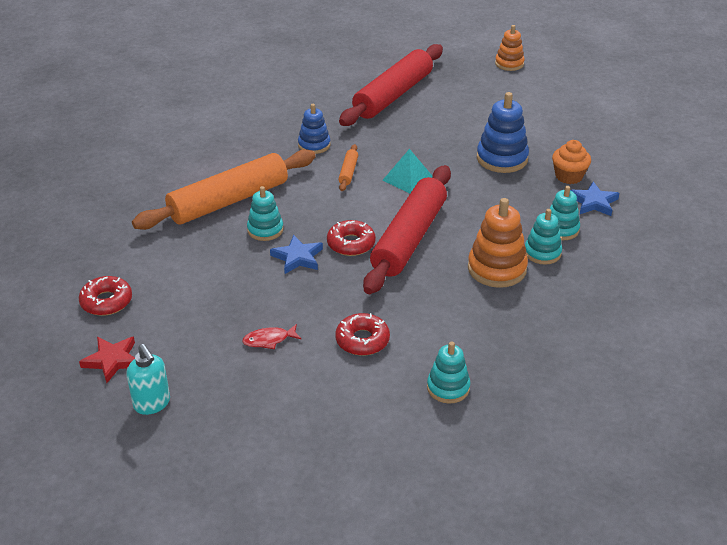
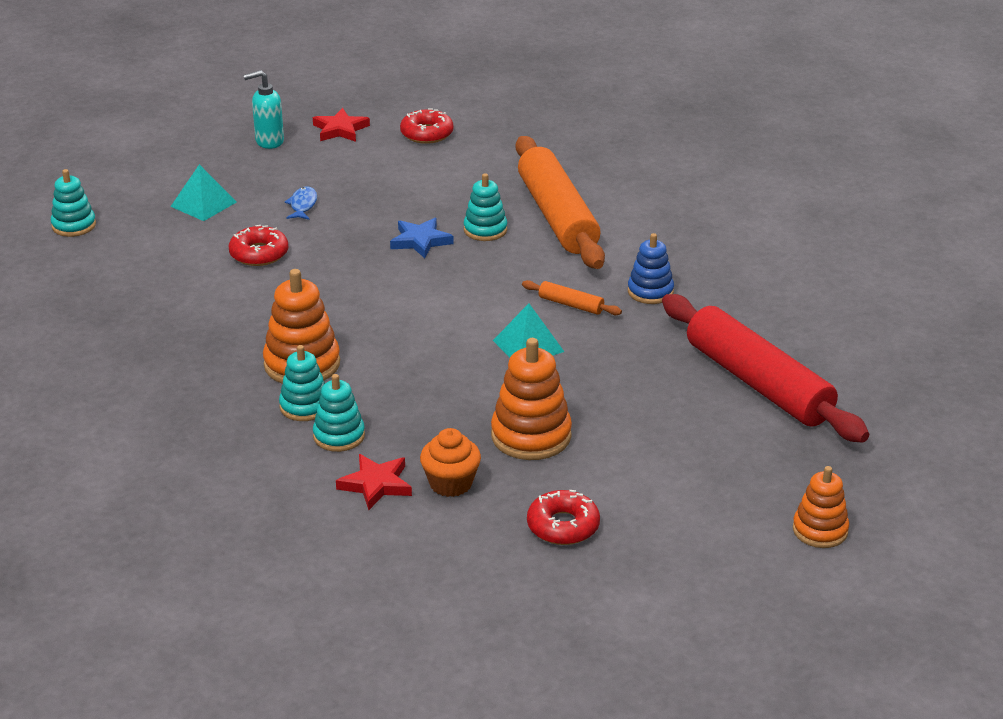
camera: 110 degrees right, 5 degrees down
(269, 340) = (303, 205): red fish -> blue fish
(295, 407) = (203, 204): none -> turquoise pyramid
(351, 244) = (421, 278): red donut -> red donut (563, 526)
(409, 238) = (403, 318): red rolling pin -> none
(448, 388) = (152, 286): turquoise stacking toy -> turquoise stacking toy (74, 225)
(502, 158) = (531, 436): blue stacking toy -> orange stacking toy
(593, 202) = (376, 484): blue star -> red star

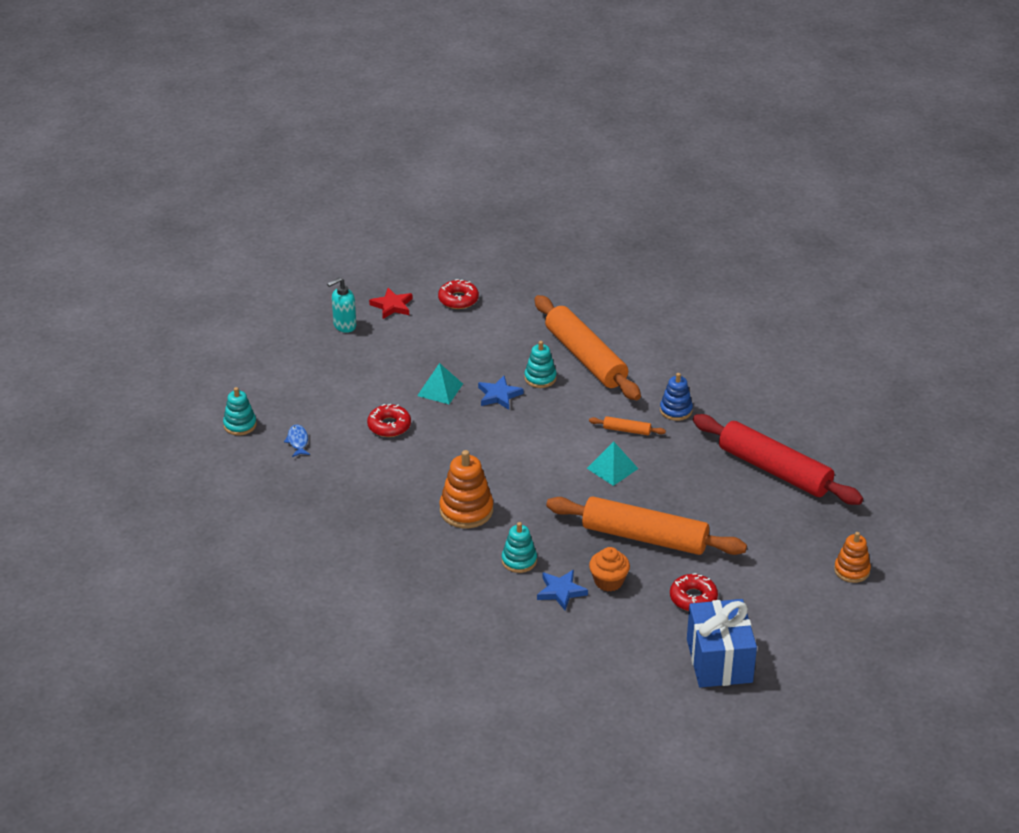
camera: 15 degrees left, 5 degrees up
(203, 204) = (325, 390): turquoise pyramid -> turquoise pyramid (440, 389)
(303, 205) = (399, 378): blue fish -> blue fish (298, 441)
(305, 406) = (485, 542): turquoise stacking toy -> none
(376, 484) = (561, 591): red star -> blue star
(531, 436) = (644, 537): orange stacking toy -> orange rolling pin
(561, 618) = (719, 660): none -> blue gift

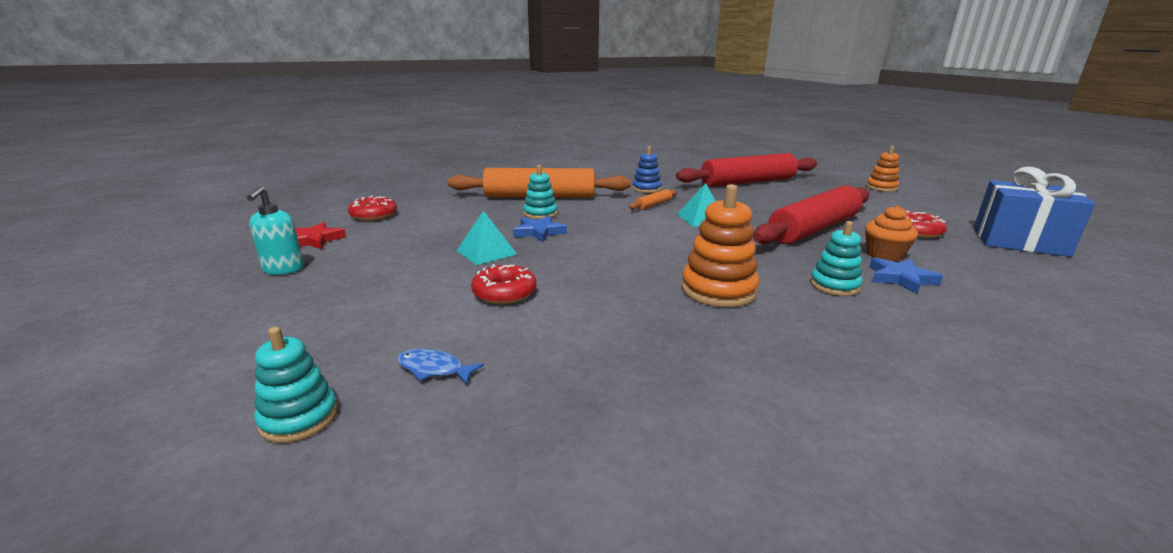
camera: 60 degrees left, 15 degrees down
(644, 537) = (814, 229): orange rolling pin -> red rolling pin

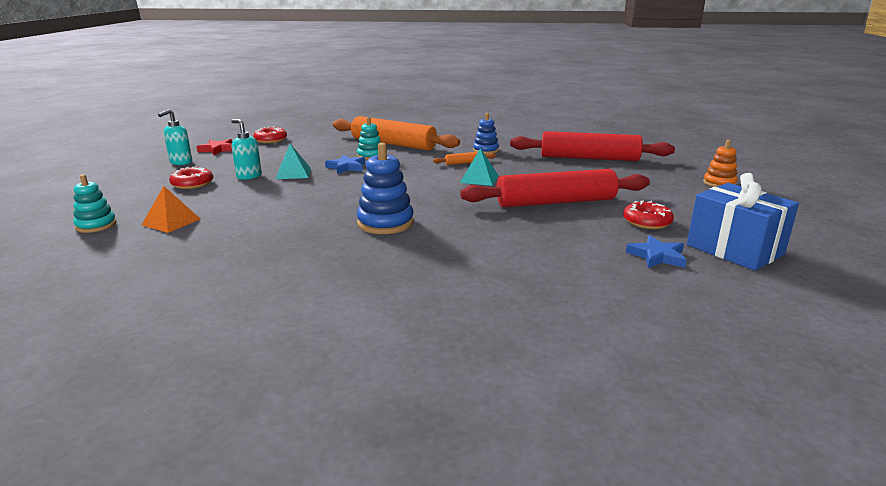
camera: 30 degrees right, 0 degrees up
(431, 268) = (249, 176): none -> turquoise soap dispenser
(434, 369) = (171, 222): blue fish -> orange pyramid
(504, 293) = (262, 196): red donut -> red donut (192, 184)
(718, 290) = (385, 223): orange stacking toy -> blue stacking toy
(834, 285) = (472, 239): turquoise stacking toy -> none
(884, 255) = (567, 230): orange cupcake -> none
(901, 278) = (537, 247): blue star -> blue star (657, 256)

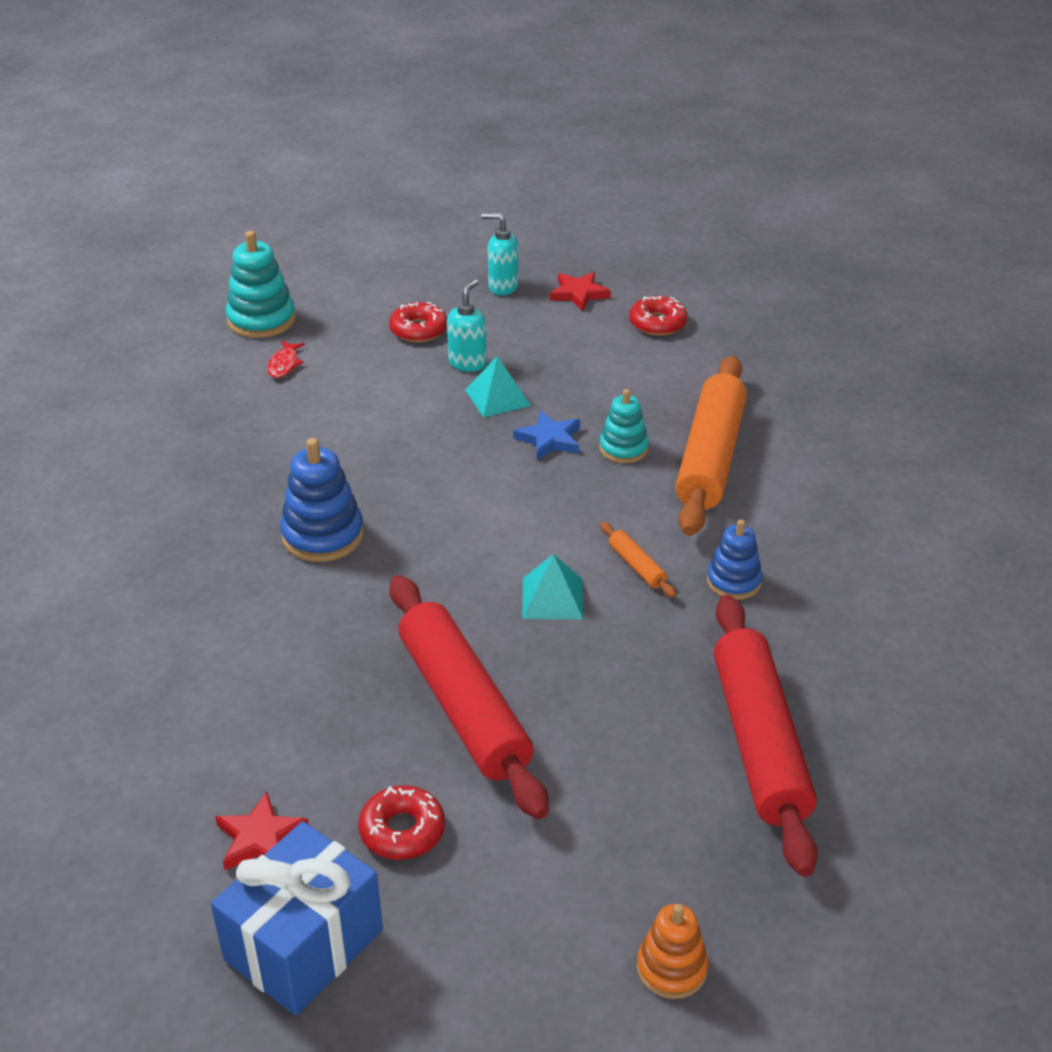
camera: 75 degrees right, 15 degrees up
(96, 225) = (261, 320): turquoise stacking toy -> turquoise stacking toy, size x1.56
(171, 222) = (284, 365): orange pyramid -> red fish
(657, 256) = (260, 838): blue star -> red star

